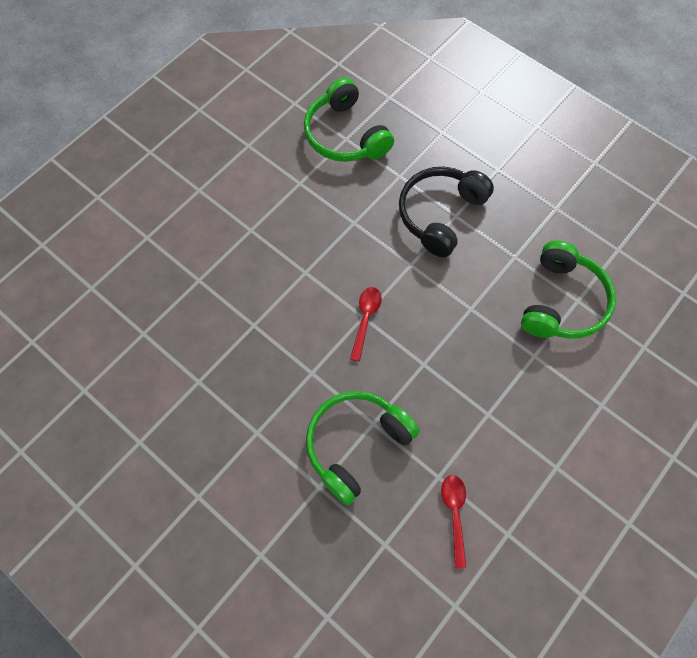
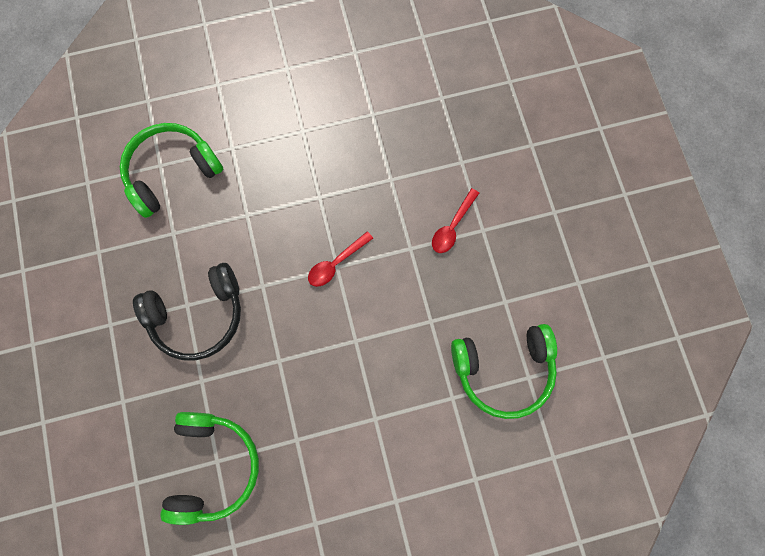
camera: 145 degrees left, 10 degrees up
(356, 444) = (414, 172): green headphones -> green headphones (503, 369)
(454, 514) = (380, 85): red spoon -> red spoon (452, 226)

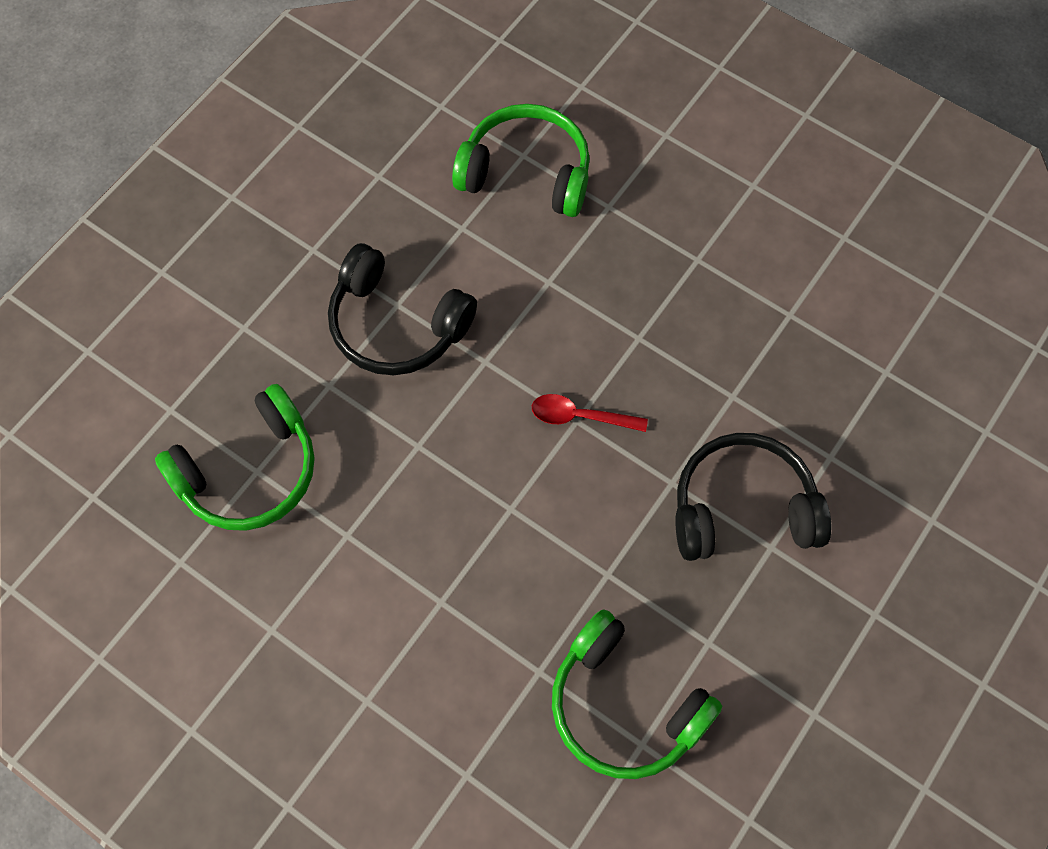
camera: 50 degrees right, 10 degrees down
(452, 226) = (742, 508): red spoon -> black headphones

